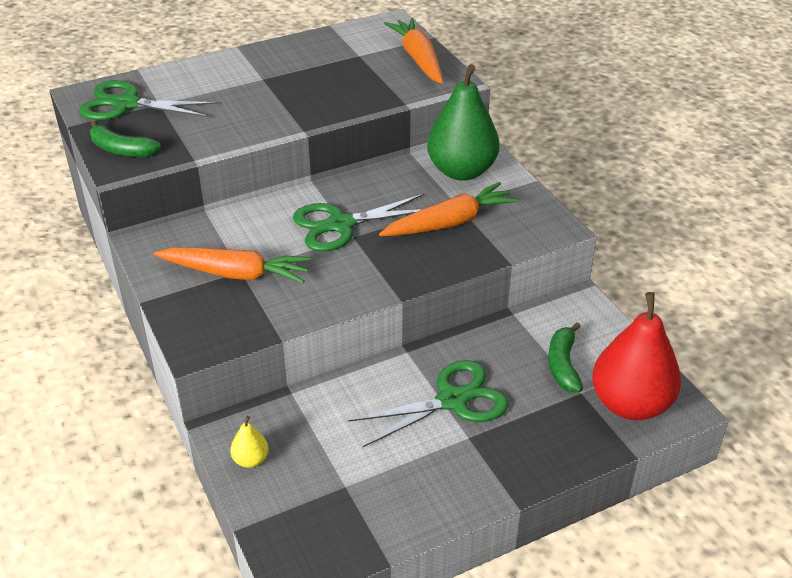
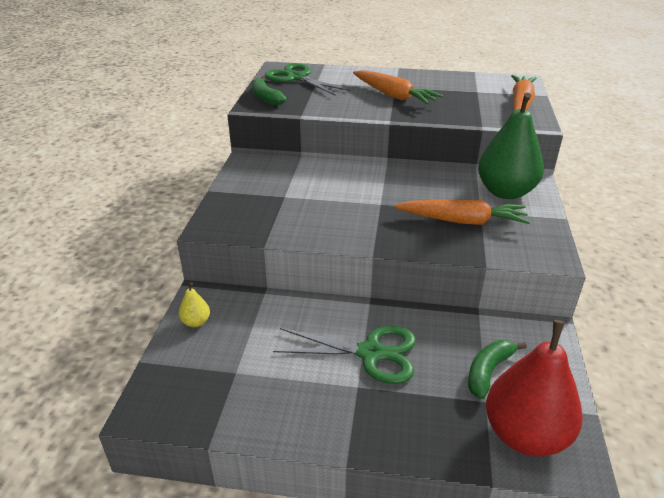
camera: 35 degrees right, 5 degrees down
(236, 274) = (280, 196): orange carrot -> orange carrot (394, 95)
(341, 225) = (379, 194): green scissors -> none

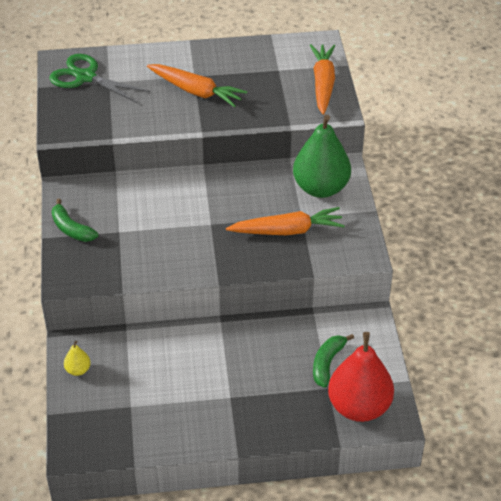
camera: 15 degrees left, 10 degrees up
(266, 98) = (66, 117): green banana -> green banana (71, 229)
(371, 353) = (233, 367): green scissors -> none

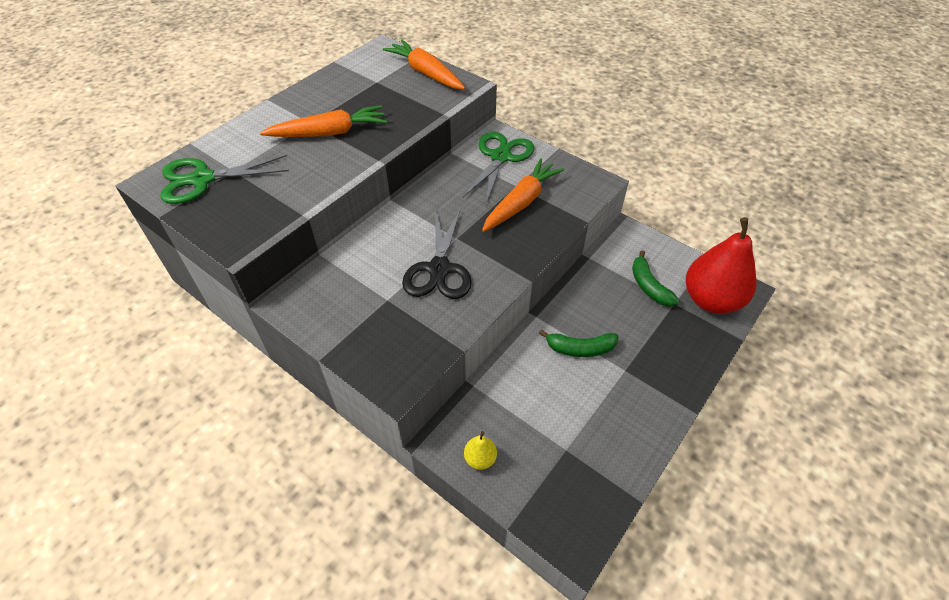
camera: 45 degrees left, 5 degrees up
(71, 229) = (338, 330): green banana -> green banana (580, 348)
(173, 235) = (439, 269): none -> black scissors
(320, 188) = (500, 157): green pear -> green scissors

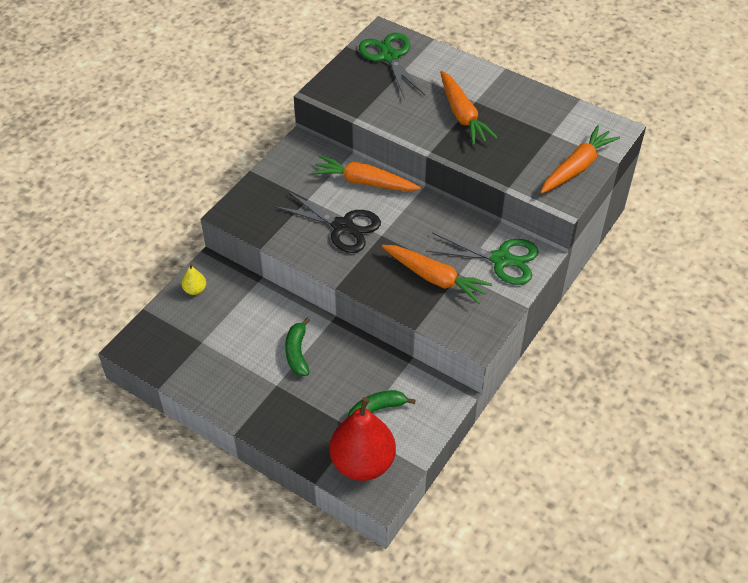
camera: 85 degrees right, 0 degrees up
(372, 246) = (364, 182): none -> orange carrot
(439, 269) = (343, 226): black scissors -> black scissors turned 150 degrees counterclockwise

